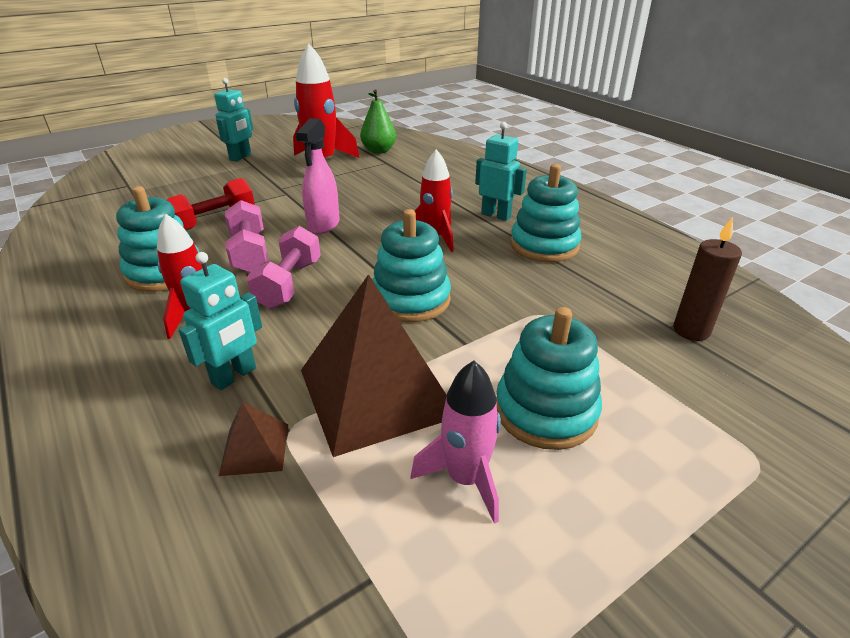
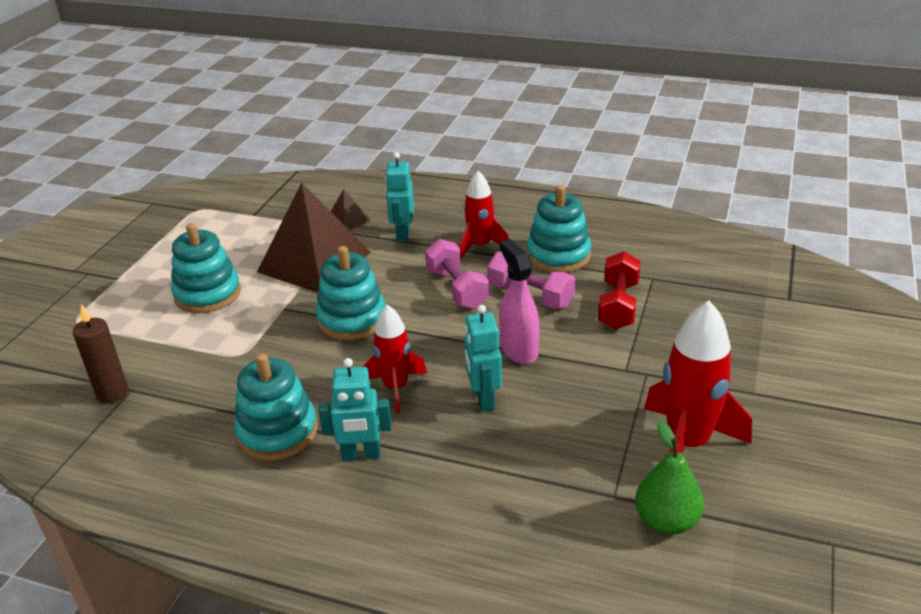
camera: 145 degrees right, 0 degrees up
(240, 157) = (796, 397): turquoise robot -> turquoise robot (483, 399)
(465, 479) = (235, 252): pink rocket -> none

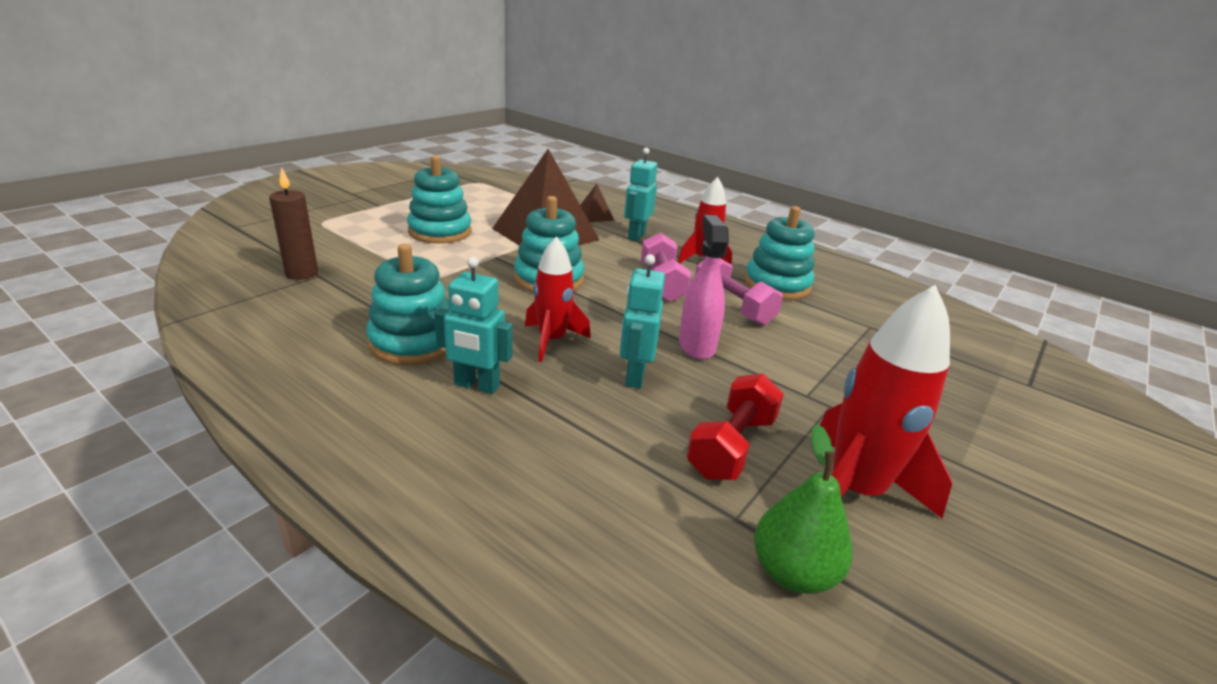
camera: 15 degrees right, 5 degrees down
(618, 305) = (823, 338): red dumbbell -> red dumbbell (731, 446)

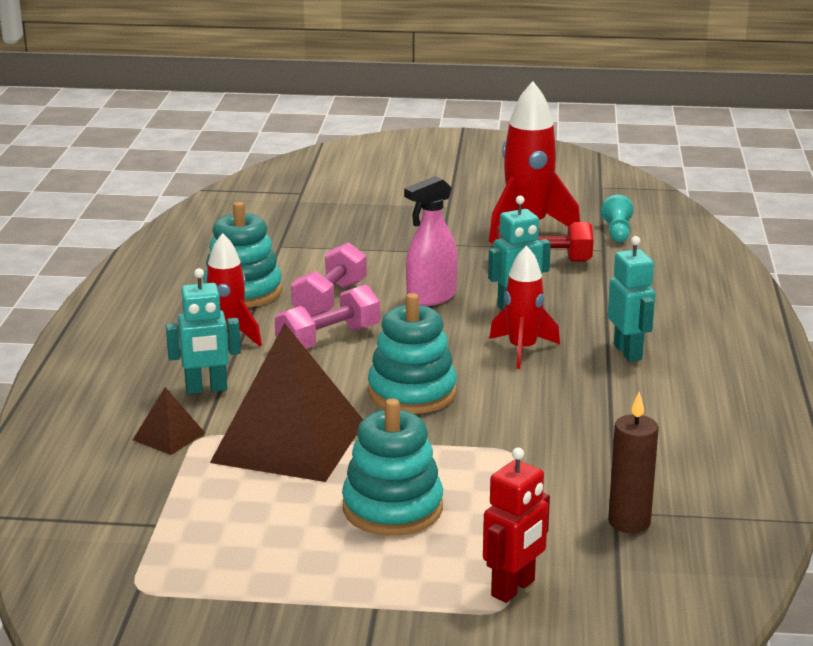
camera: 120 degrees left, 5 degrees down
(326, 229) = (513, 588): none -> red robot
(413, 342) = (625, 400): turquoise stacking toy -> none
(793, 572) = (617, 232): green pear -> turquoise pawn

